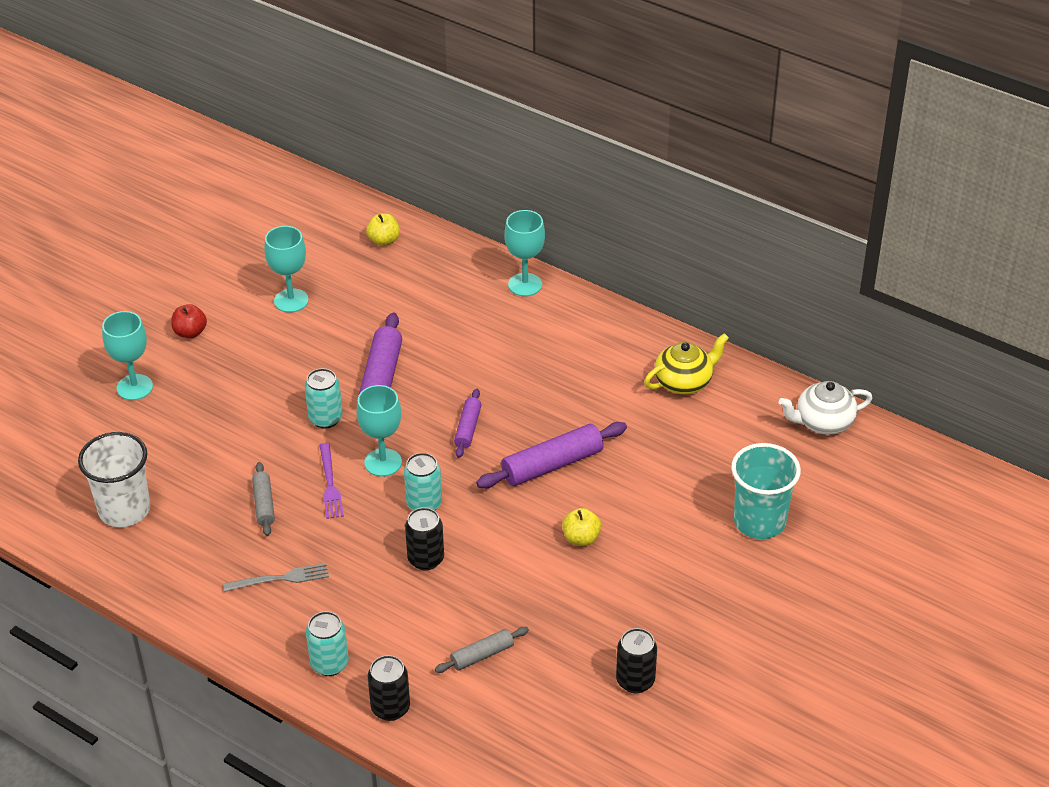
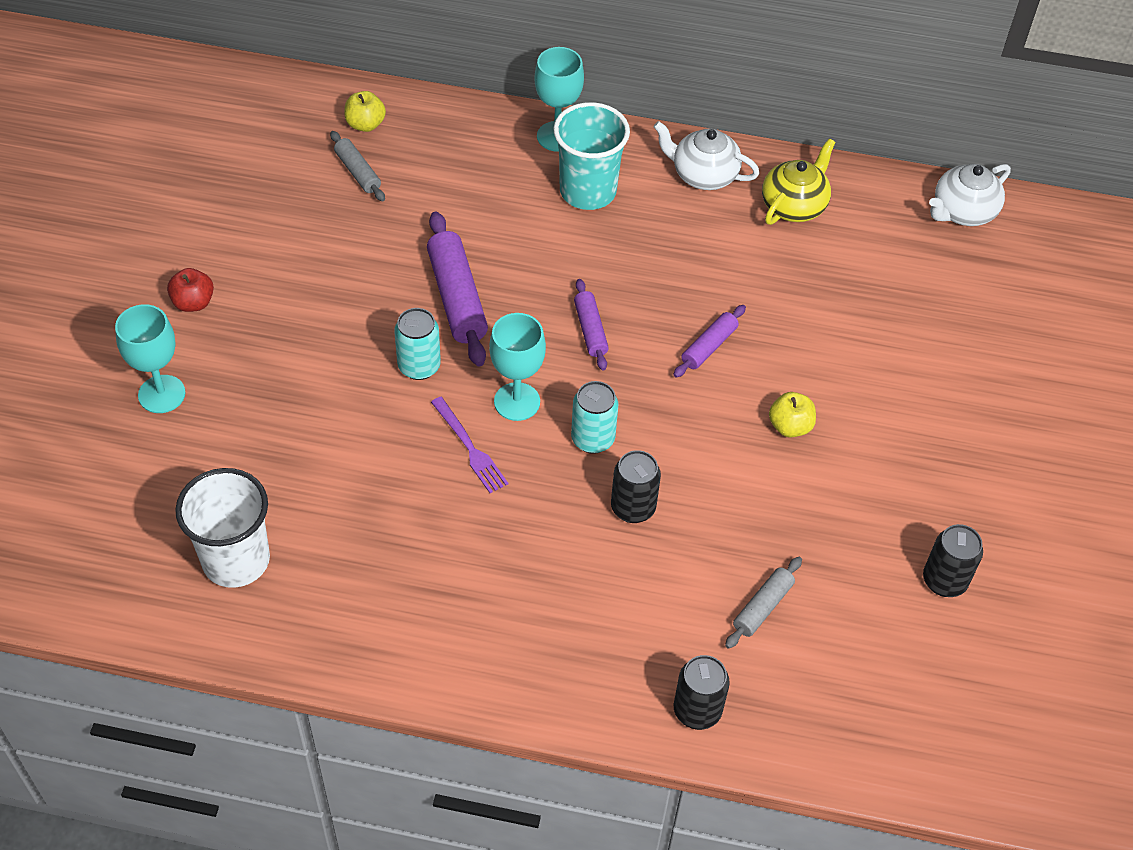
camera: 25 degrees left, 10 degrees up
(264, 504) = (405, 498): grey rolling pin -> grey rolling pin (358, 172)
(280, 579) = (477, 588): grey fork -> none
(291, 300) = (296, 228): turquoise goblet -> none
(329, 664) = (595, 679): turquoise can -> none
(552, 465) = (709, 347): purple rolling pin -> purple rolling pin, size x0.57
(624, 341) = (703, 175): none -> white teapot
(759, 521) = (964, 347): turquoise cup -> turquoise cup (588, 191)

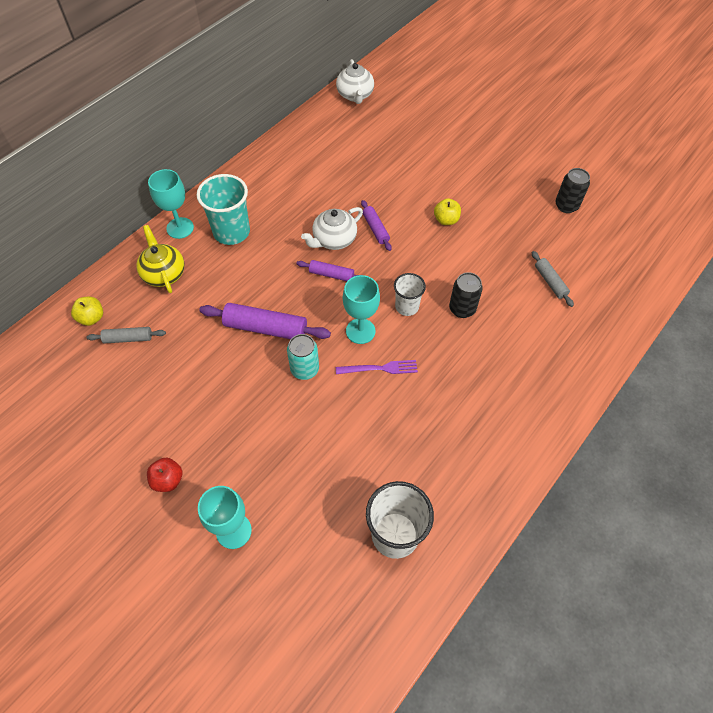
camera: 60 degrees left, 5 degrees up
(592, 439) = (407, 307): turquoise can -> white cup
(697, 710) = (600, 337): black can -> none
(703, 175) = (258, 178): white teapot -> white teapot (334, 240)
(794, 205) = (306, 152): yellow teapot -> yellow teapot (164, 273)

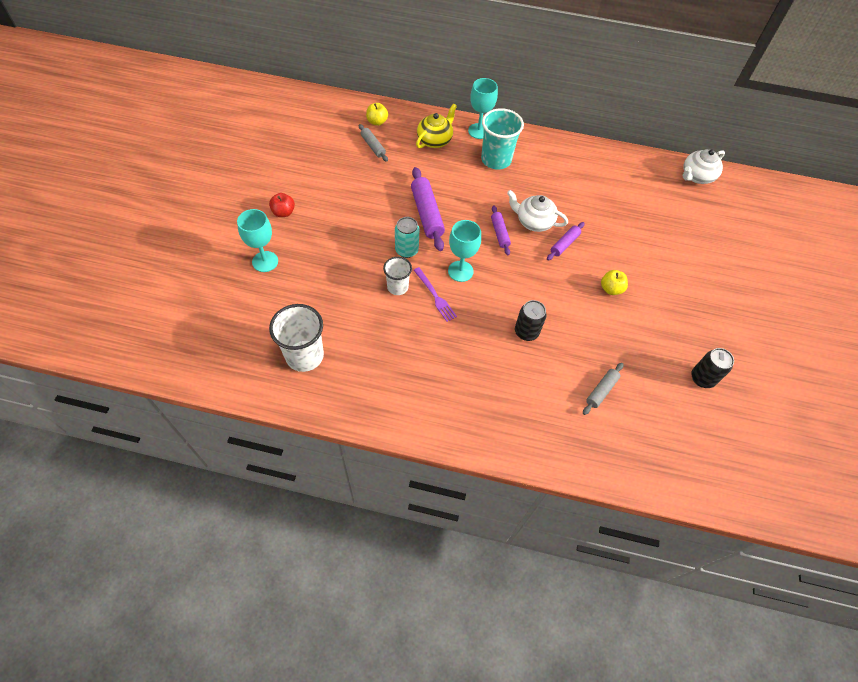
camera: 60 degrees right, 0 degrees up
(407, 307) = (503, 293): white cup -> white cup (397, 287)

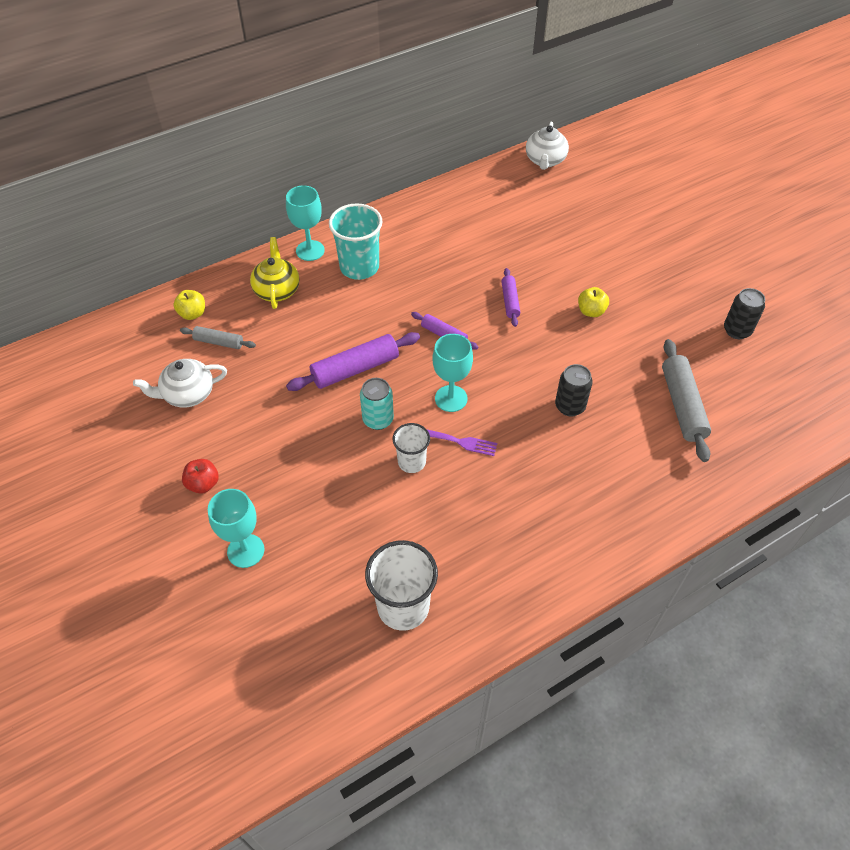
camera: 40 degrees left, 5 degrees down
(427, 214) = (355, 369): purple rolling pin -> purple rolling pin turned 60 degrees counterclockwise
(533, 222) = (461, 301): white teapot -> white teapot (188, 394)
(601, 391) = (682, 405): grey rolling pin -> grey rolling pin, size x1.75

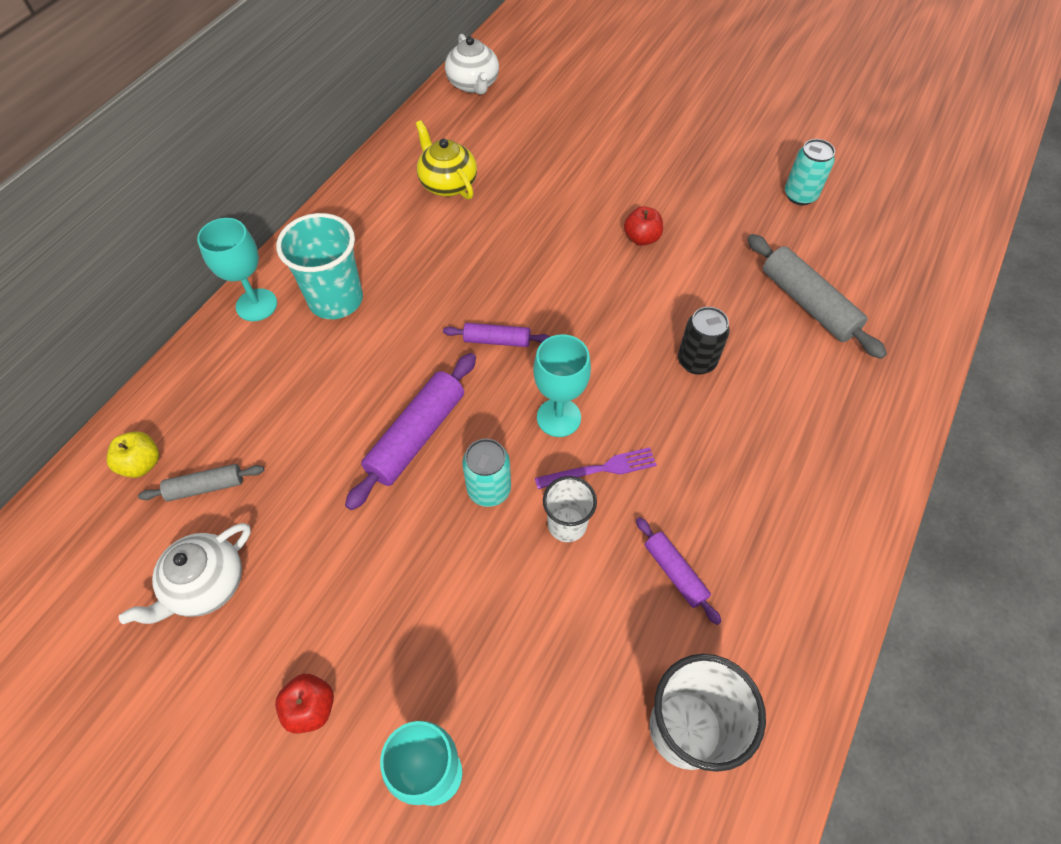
camera: 30 degrees left, 5 degrees up
(277, 290) = (244, 377): yellow teapot -> yellow teapot (447, 183)
(510, 301) = (545, 265): purple rolling pin -> purple rolling pin (675, 572)
(591, 311) = (641, 238): yellow apple -> red apple
(737, 330) = (800, 195): black can -> turquoise can

